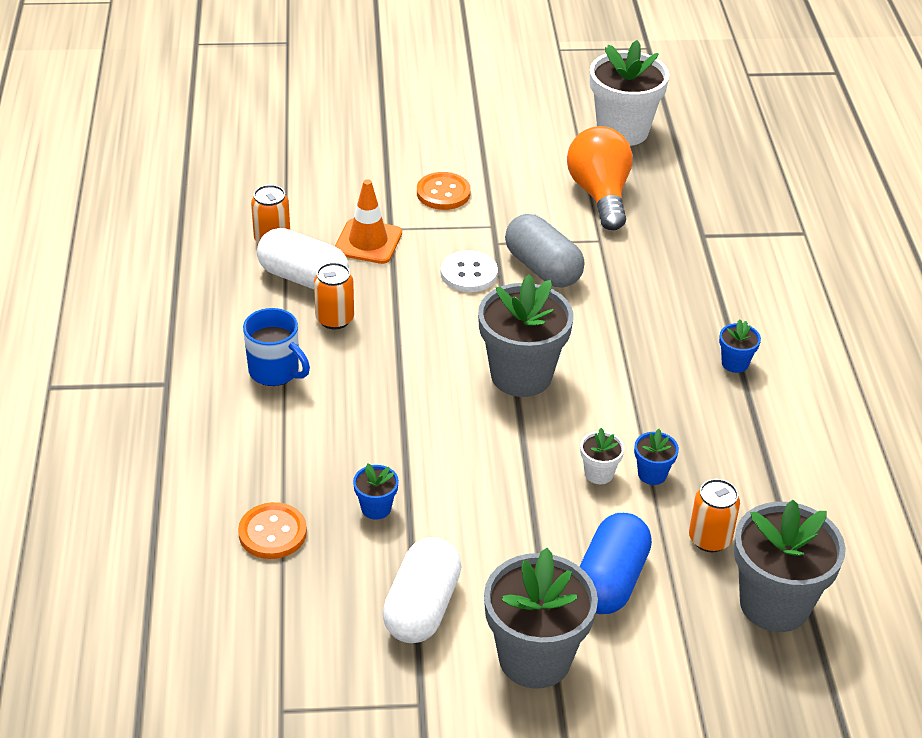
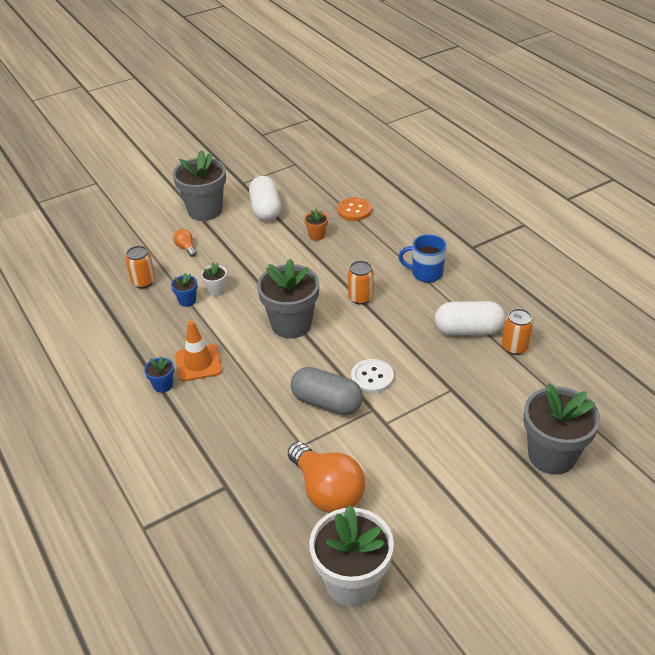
camera: 155 degrees right, 0 degrees up
(334, 319) = (424, 313): orange can -> orange can (360, 298)
(368, 242) = (455, 372): orange traffic cone -> orange traffic cone (198, 363)
(376, 508) = (317, 235): blue flower pot -> orange flower pot
(443, 193) = (443, 436): orange button -> none
(610, 581) = (186, 248): blue capsule -> orange light bulb
(774, 604) = (101, 267): grey flower pot -> grey flower pot (551, 455)

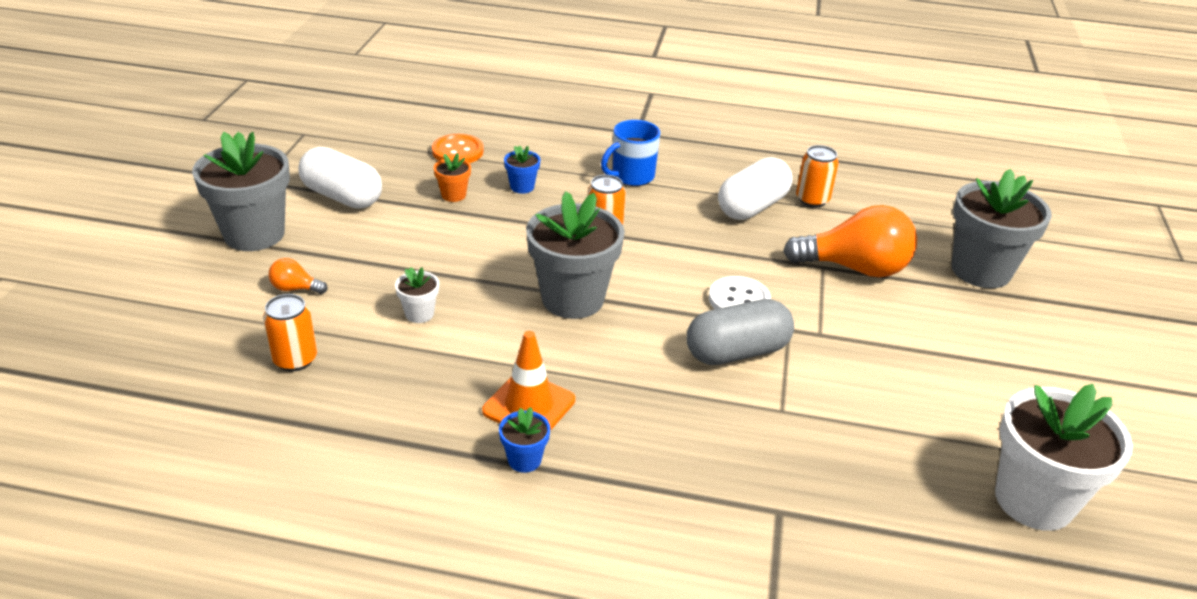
camera: 50 degrees left, 5 degrees down
(187, 301) = (398, 346): blue flower pot -> blue flower pot (522, 187)
(327, 491) = (877, 435): orange light bulb -> orange light bulb (855, 268)

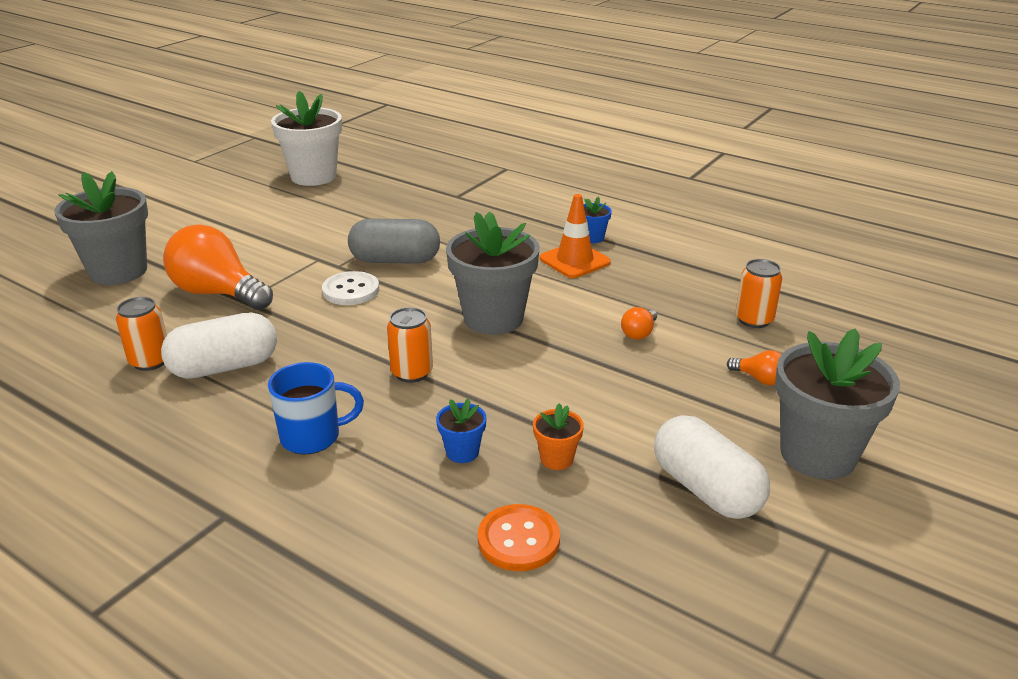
camera: 155 degrees left, 5 degrees down
(419, 314) = (639, 333): white flower pot -> orange light bulb

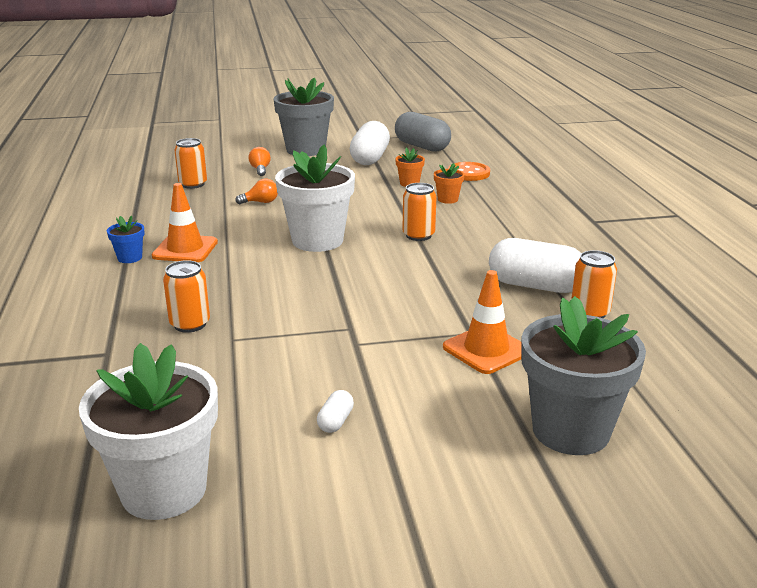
camera: 135 degrees left, 5 degrees down
(218, 293) = (486, 349): orange light bulb -> orange traffic cone
(270, 222) = (335, 421): none -> white capsule
(312, 437) = (516, 231): blue mug -> none
(351, 290) = (374, 300): white button -> none
(395, 260) = (298, 310): grey capsule -> grey capsule (422, 146)
(446, 224) = (190, 324): none -> orange can
(462, 452) = (447, 199): blue flower pot -> orange flower pot
(493, 318) = (317, 241): grey flower pot -> white flower pot

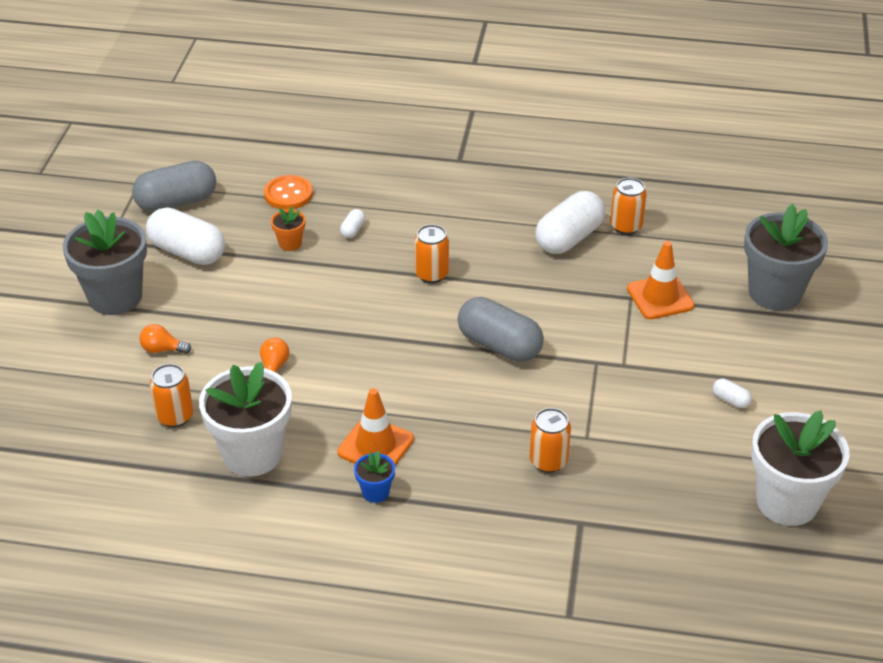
camera: 70 degrees left, 15 degrees up
(317, 241) = (406, 344): white flower pot -> white flower pot (252, 454)
(342, 277) = (499, 345): none -> grey capsule
(447, 199) = (353, 230): orange flower pot -> white capsule

